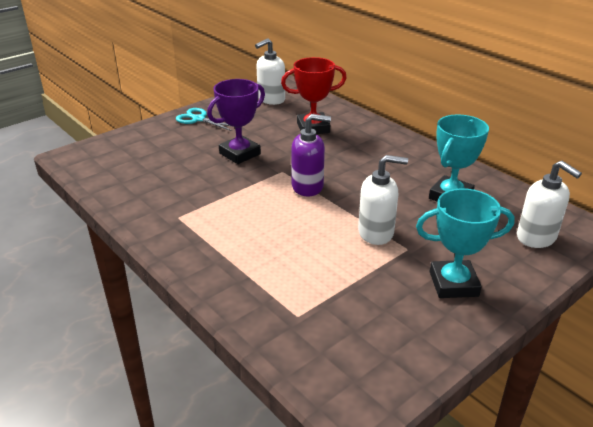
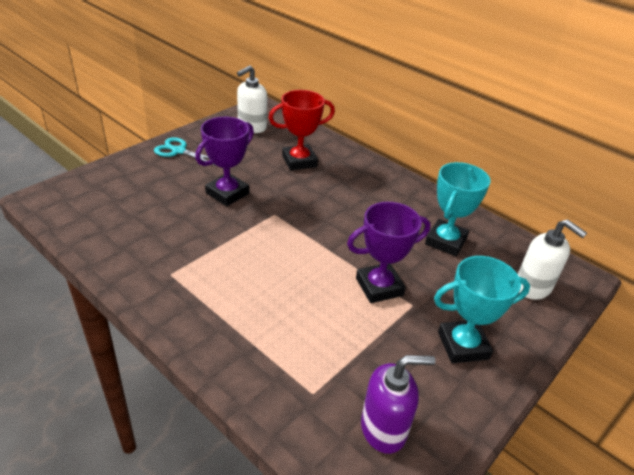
camera: 10 degrees left, 5 degrees up
(308, 187) = (303, 233): purple soap dispenser -> purple soap dispenser (384, 429)
(376, 233) = (379, 287): white soap dispenser -> purple trophy

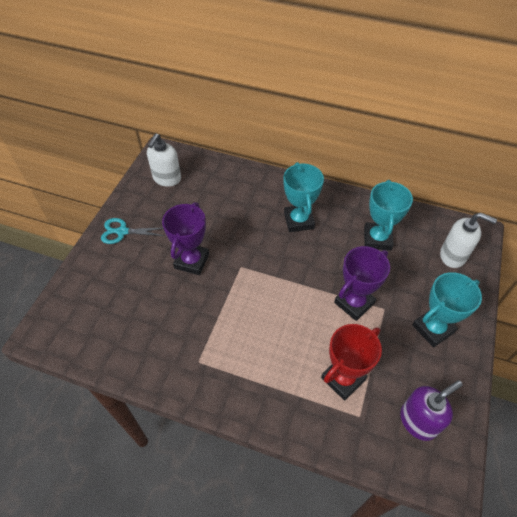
camera: 20 degrees left, 15 degrees up
(299, 161) = (228, 202): red trophy -> red trophy (343, 378)
(364, 198) = (299, 221): none -> turquoise trophy

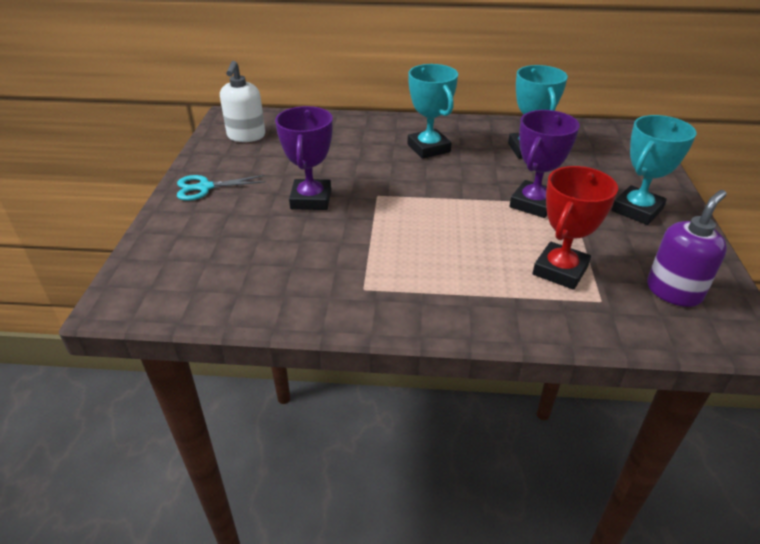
camera: 15 degrees left, 15 degrees down
(453, 256) = (619, 150): white soap dispenser -> none

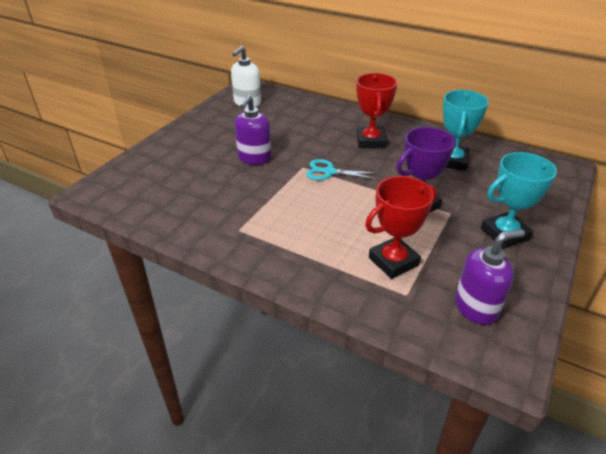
camera: 25 degrees right, 0 degrees up
(205, 187) = (193, 132): turquoise scissors -> turquoise scissors (329, 172)
(311, 199) = (254, 158): purple trophy -> purple soap dispenser
(428, 148) = (370, 141): turquoise trophy -> red trophy

